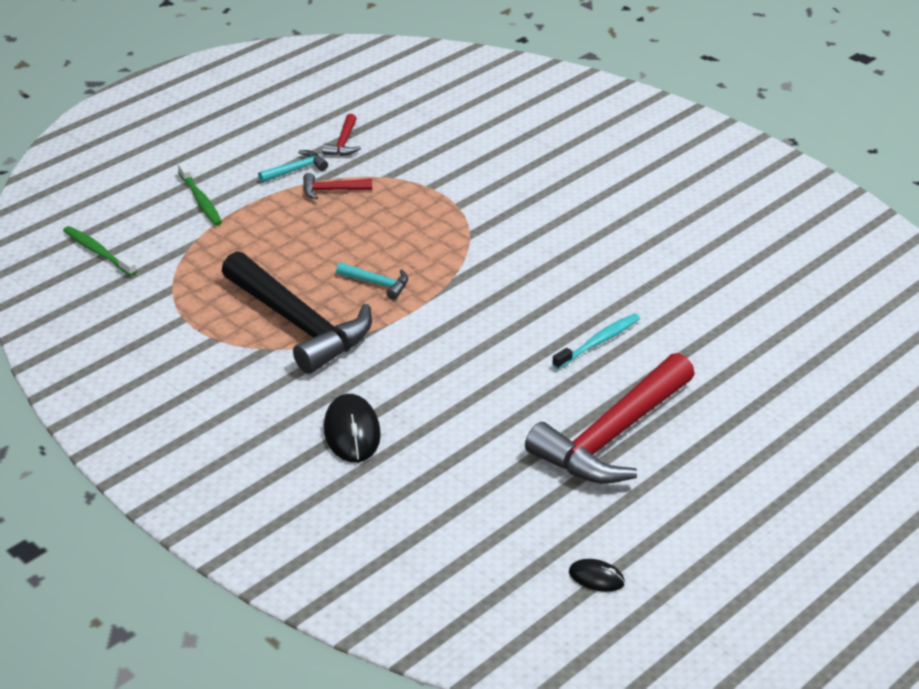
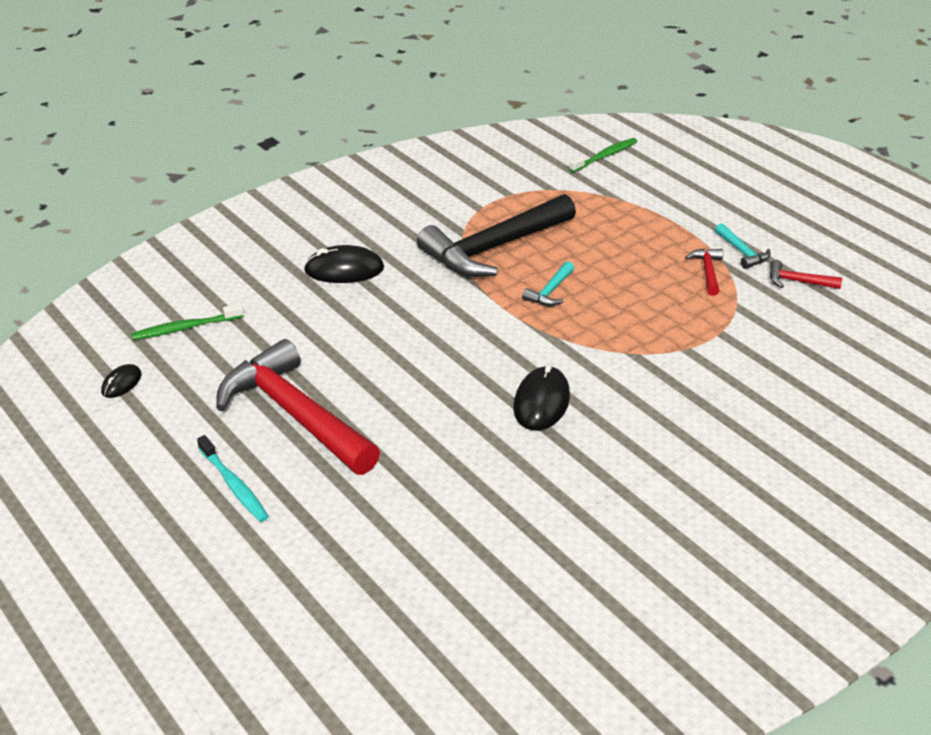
camera: 95 degrees right, 0 degrees up
(200, 200) = (684, 202): green toothbrush -> green toothbrush (185, 328)
(554, 284) = (541, 402): none -> black mouse
(598, 342) = (438, 422): turquoise toothbrush -> turquoise toothbrush (234, 485)

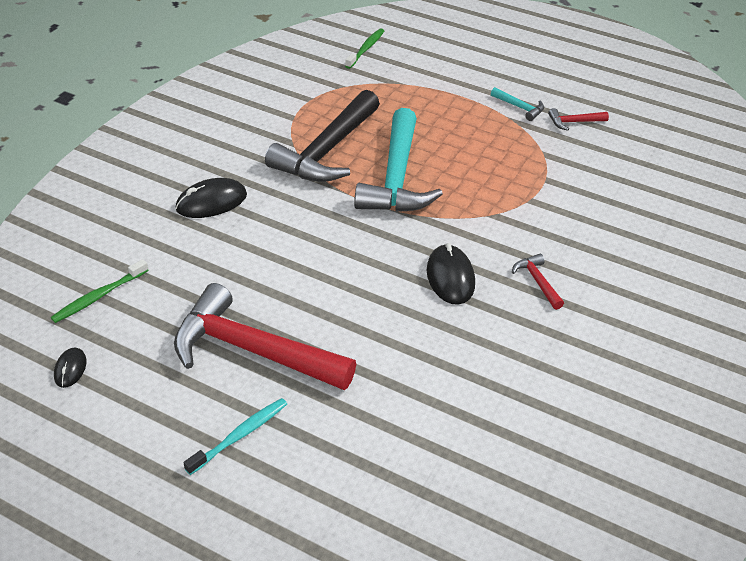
camera: 25 degrees left, 5 degrees up
(234, 485) = (240, 435): turquoise toothbrush -> turquoise toothbrush turned 75 degrees counterclockwise
(550, 291) = (396, 178): turquoise hammer -> turquoise hammer, size x2.40
(707, 271) = (505, 130): red hammer -> red hammer (537, 281)

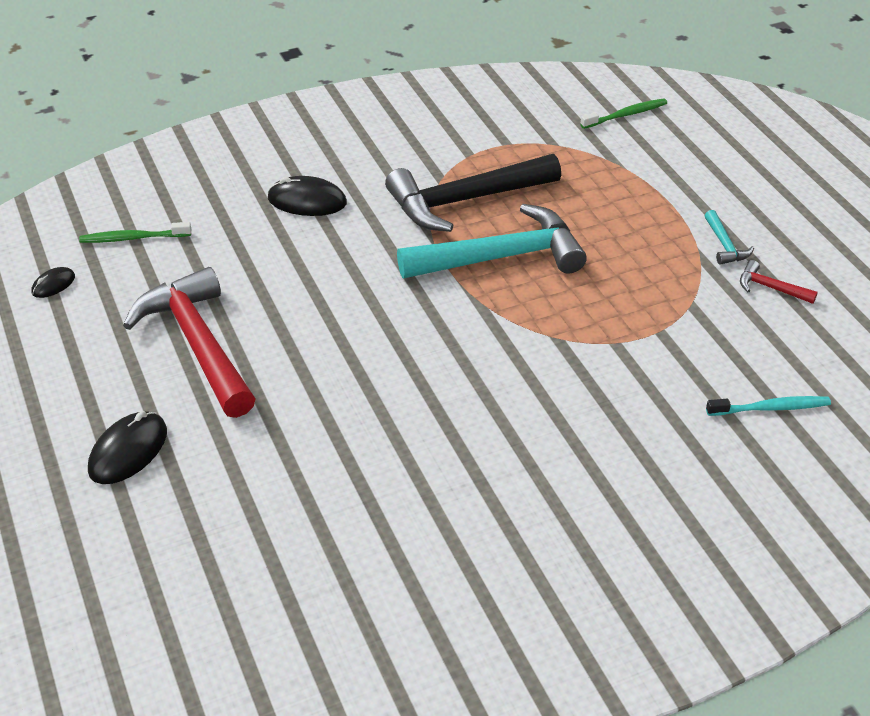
camera: 40 degrees right, 0 degrees up
(240, 435) = (113, 405): turquoise toothbrush -> turquoise toothbrush (771, 408)
(396, 178) = (502, 257): turquoise hammer -> turquoise hammer turned 150 degrees counterclockwise
(450, 277) = (441, 374): black mouse -> black mouse (128, 451)
(537, 281) = (522, 423): red hammer -> none

